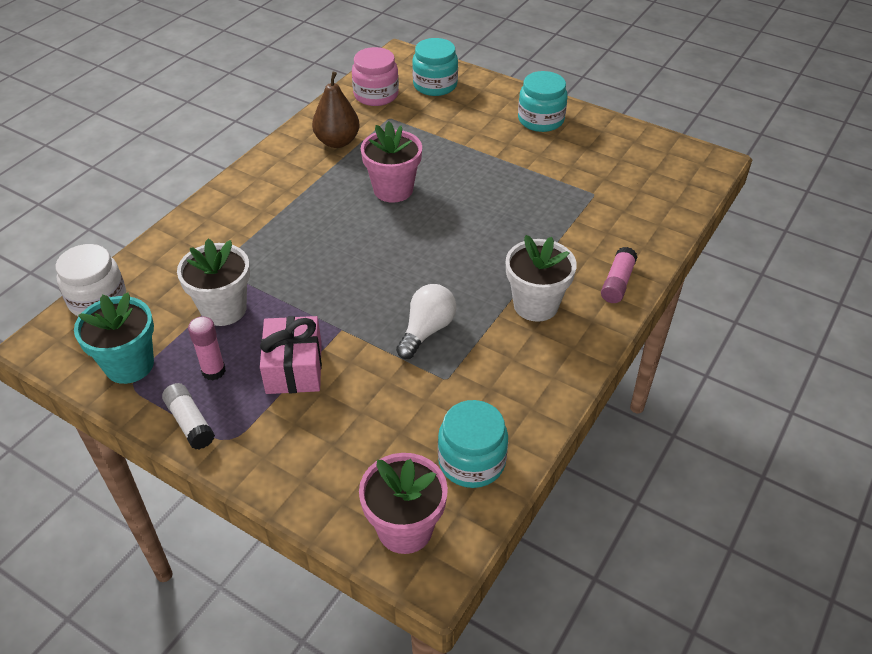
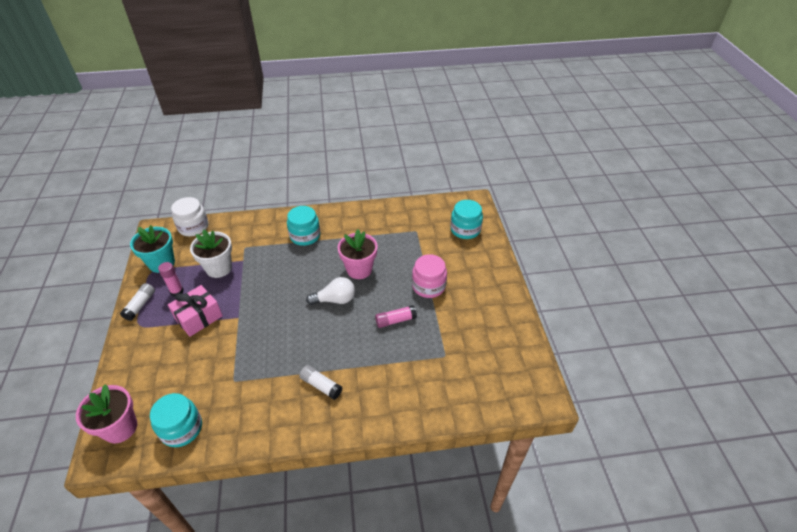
camera: 50 degrees right, 0 degrees up
(337, 142) = (375, 226): brown pear -> none
(376, 95) = (429, 214): pink jar -> pink jar (428, 286)
(427, 330) = (263, 350): white light bulb -> white light bulb (335, 300)
(535, 305) = (321, 385): white flower pot -> white glue stick
(540, 120) = (487, 291): turquoise jar -> turquoise jar (305, 236)
(617, 282) = (374, 414): pink glue stick -> pink glue stick (395, 320)

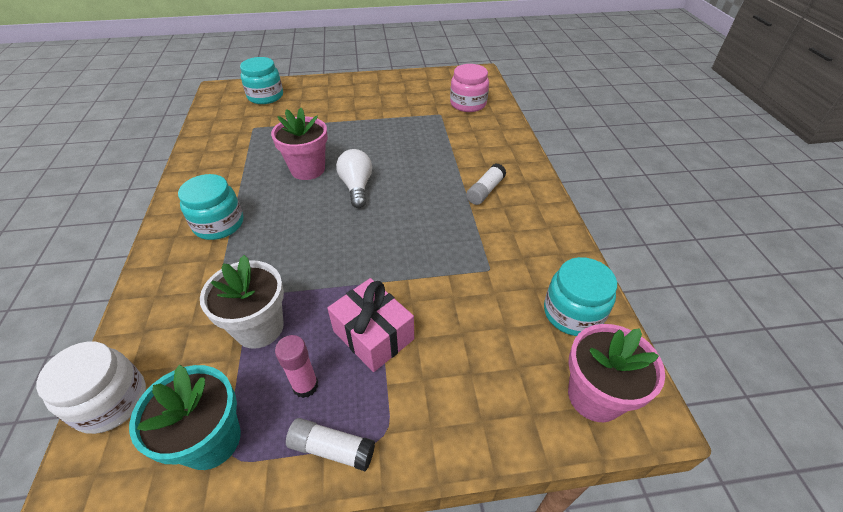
camera: 90 degrees left, 0 degrees up
(395, 320) = (394, 142): pink glue stick -> none
(428, 286) = (347, 121): pink jar -> pink jar (468, 104)

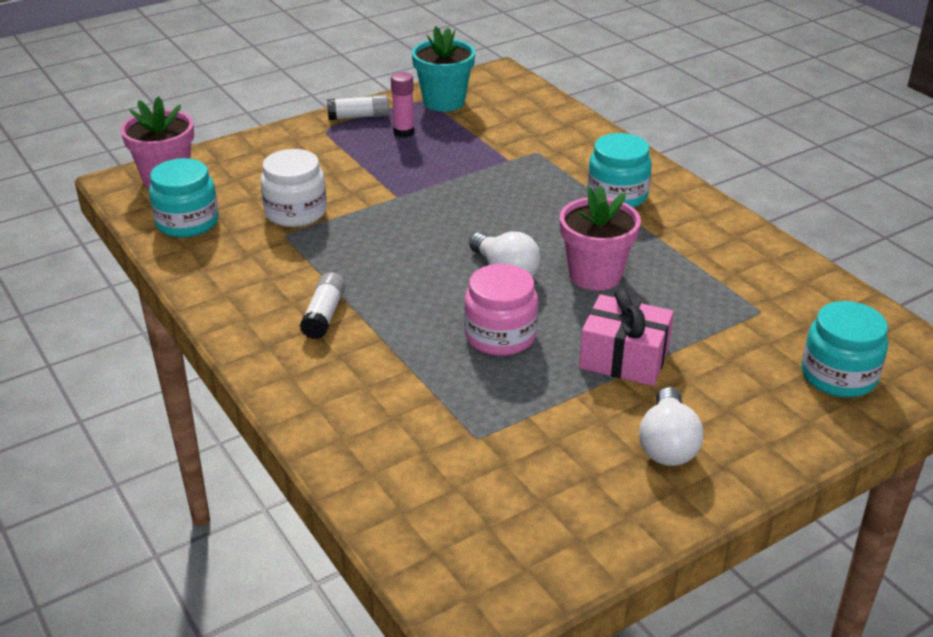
camera: 155 degrees right, 10 degrees down
(111, 401) = (534, 97): white jar -> white jar (296, 212)
(259, 328) = (475, 147): white flower pot -> none
(365, 93) = (667, 444): none -> white light bulb
(373, 335) = (372, 166): pink gift -> pink gift (624, 358)
(468, 104) = (437, 484): pink jar -> pink jar (500, 336)

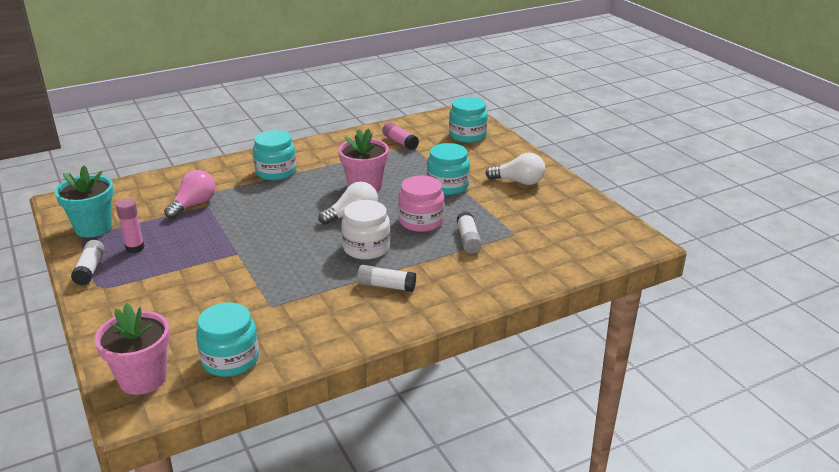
camera: 85 degrees left, 5 degrees down
(296, 212) = (239, 301): white jar -> white jar (366, 248)
(451, 386) = (468, 240): none -> white glue stick
(508, 150) = (193, 205): none -> pink light bulb
(624, 358) = (447, 186): pink gift -> turquoise jar
(768, 298) = (400, 142): none -> pink glue stick

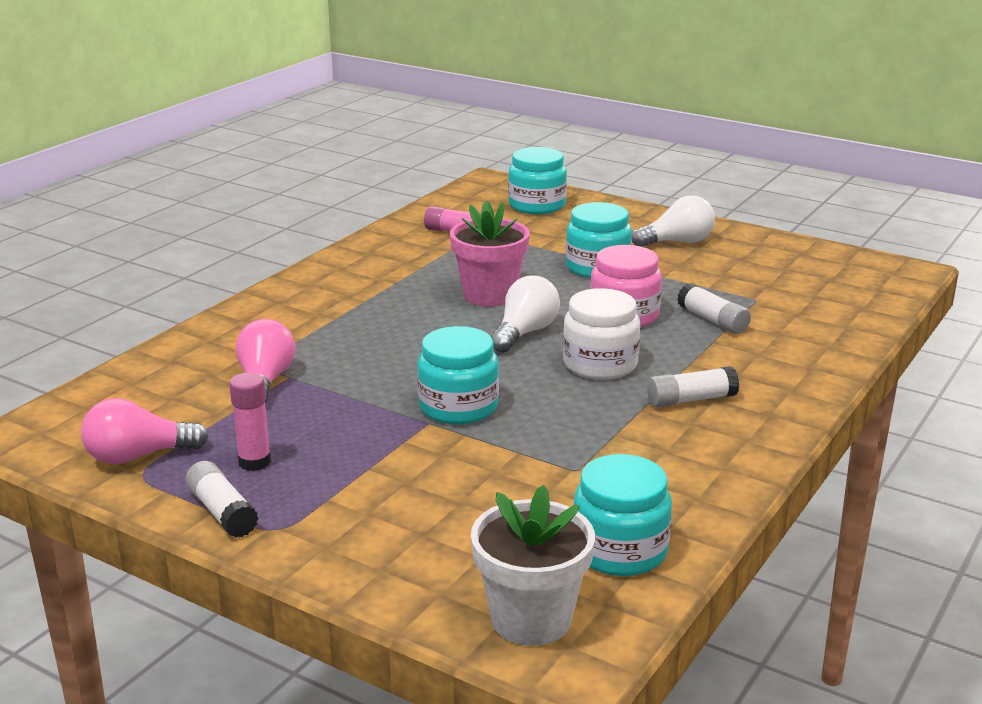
camera: 30 degrees left, 5 degrees down
(93, 228) = (138, 456): turquoise flower pot -> pink light bulb
(143, 379) = (531, 619): pink flower pot -> white flower pot
(276, 172) = (331, 308): turquoise jar -> turquoise jar (458, 407)

